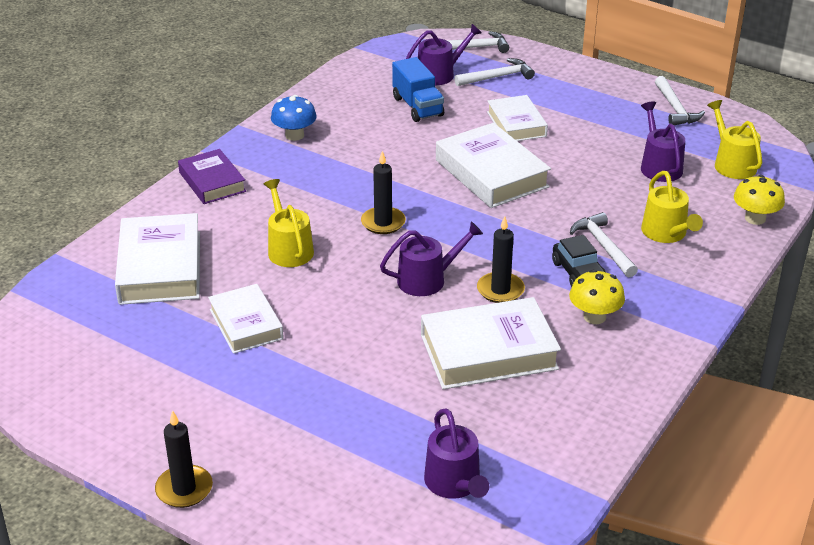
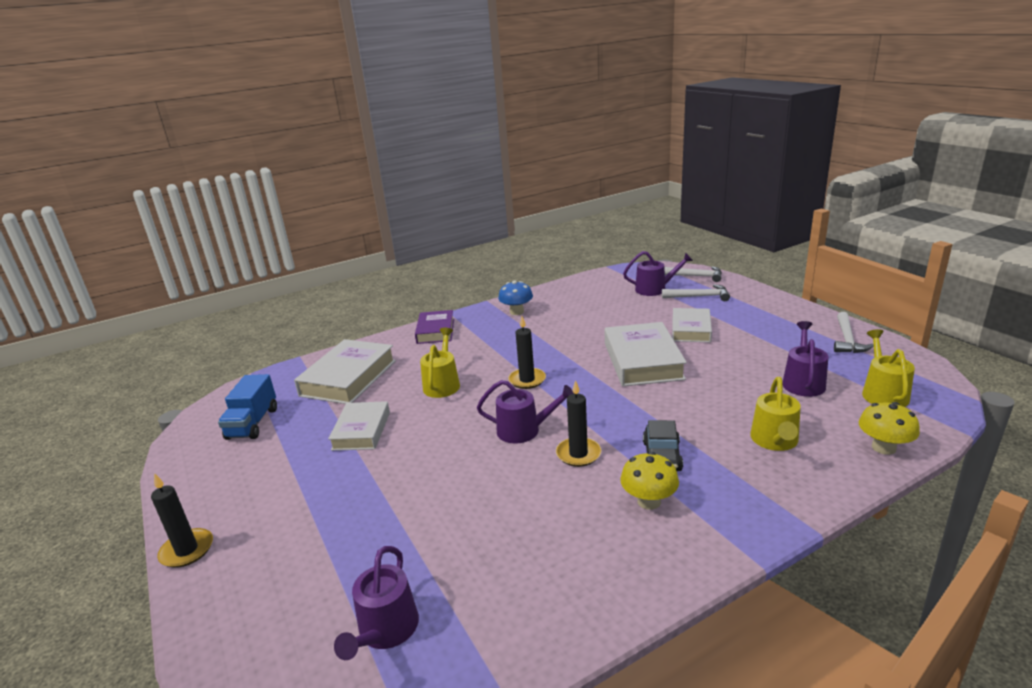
camera: 30 degrees right, 10 degrees down
(417, 107) = (620, 307): blue truck -> blue truck (253, 423)
(488, 352) = (524, 506): white book -> none
(603, 246) = (702, 438): white hammer -> none

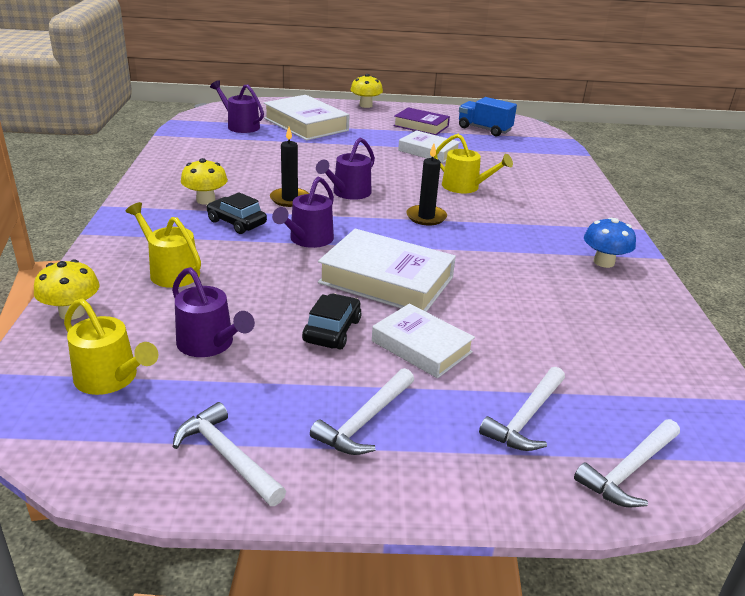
camera: 115 degrees right, 5 degrees up
(187, 550) = (365, 105): black candle -> yellow mushroom
(348, 378) = (521, 162): white book -> white book (306, 124)
(435, 331) = (589, 210): purple book -> purple book (421, 126)
(654, 289) = (597, 392): purple watering can -> purple watering can (308, 239)
(722, 355) = (332, 330): none -> black car
(767, 323) = (365, 421): none -> white hammer

